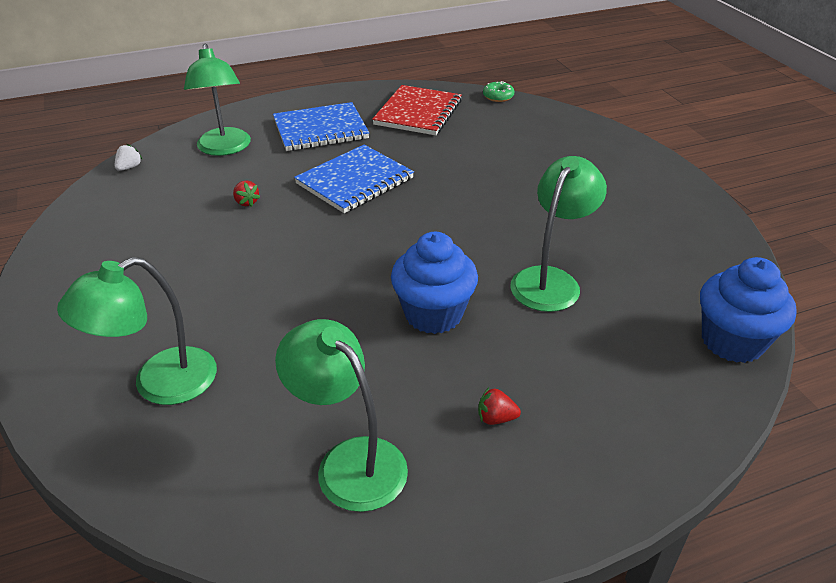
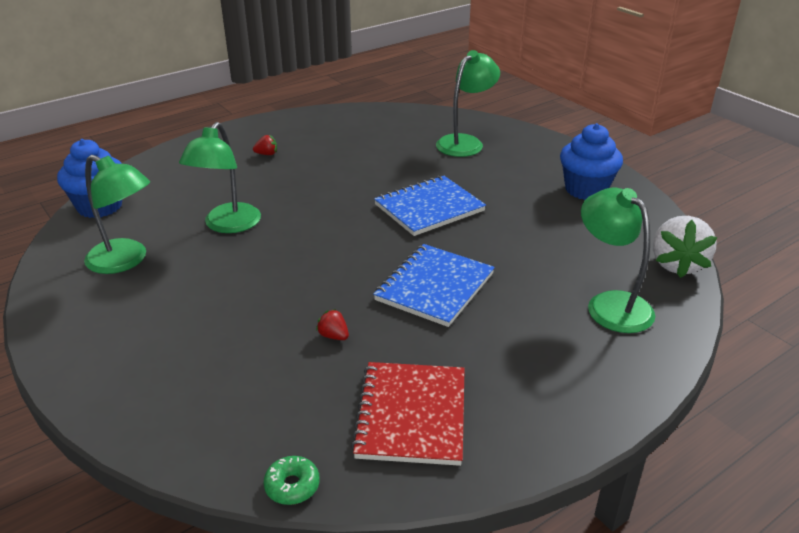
camera: 165 degrees right, 5 degrees down
(129, 167) = (676, 264): white strawberry -> white strawberry, size x2.26
(246, 202) = (522, 248): red strawberry -> red strawberry (333, 336)
(320, 129) = (525, 354): blue notebook -> blue notebook (429, 208)
(349, 461) = (341, 132): green lamp -> green lamp (125, 261)
(433, 314) = (316, 193): blue cupcake -> blue cupcake (586, 189)

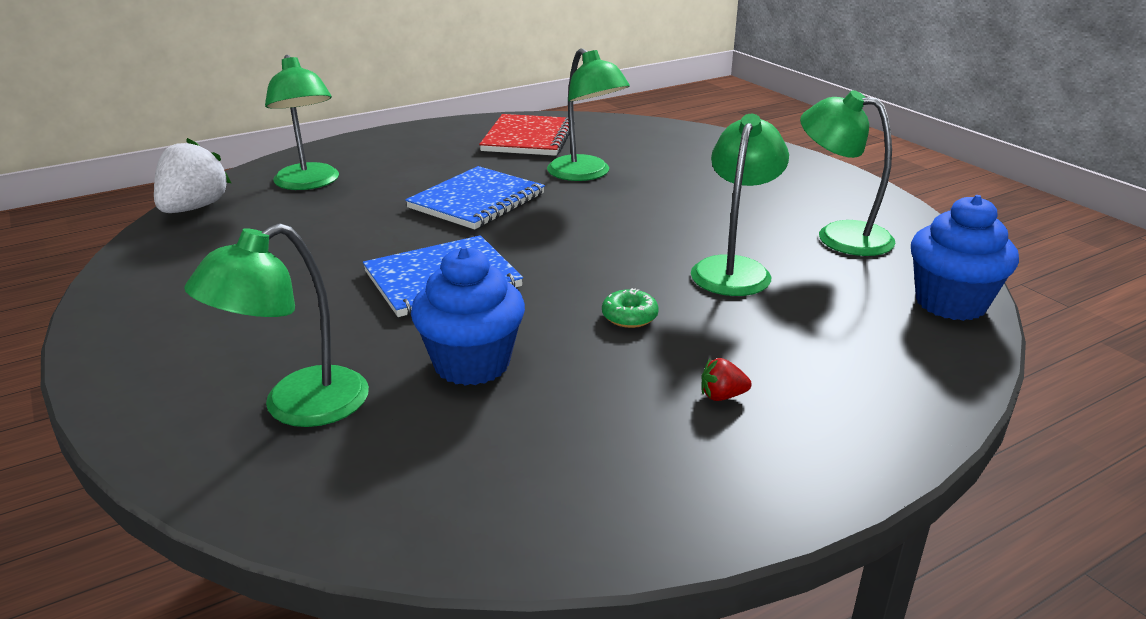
camera: 175 degrees left, 5 degrees down
(292, 486) = (613, 120): green donut -> green donut (629, 316)
(333, 336) = (586, 174): red strawberry -> green lamp
(586, 189) = (181, 296): blue cupcake -> blue cupcake (472, 364)

